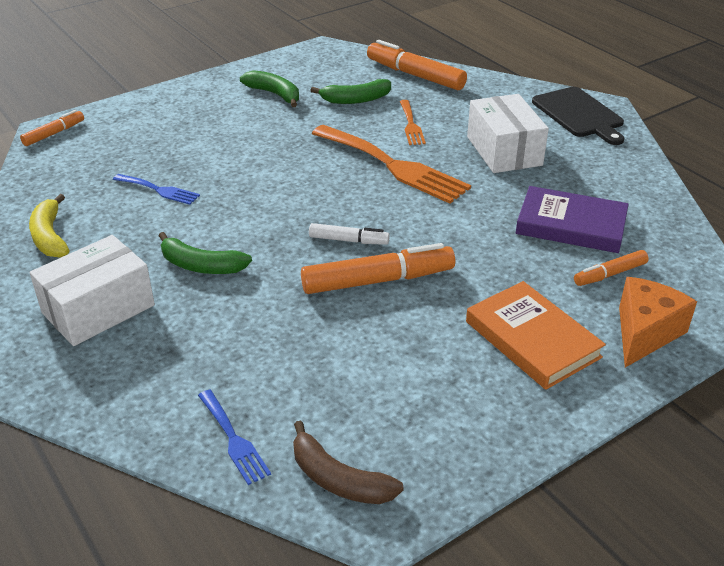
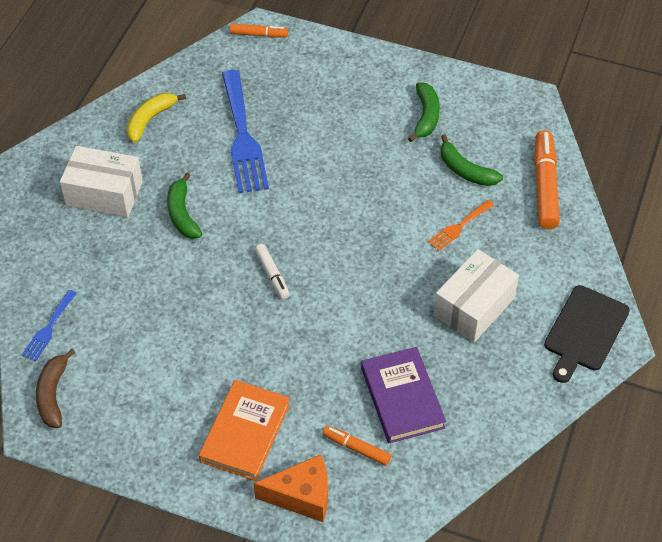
camera: 55 degrees right, 15 degrees up
(159, 190) = (243, 137): blue fork -> blue fork, size x2.02
(378, 280) = (241, 316): orange marker -> none
(393, 166) = (388, 248): orange fork -> none

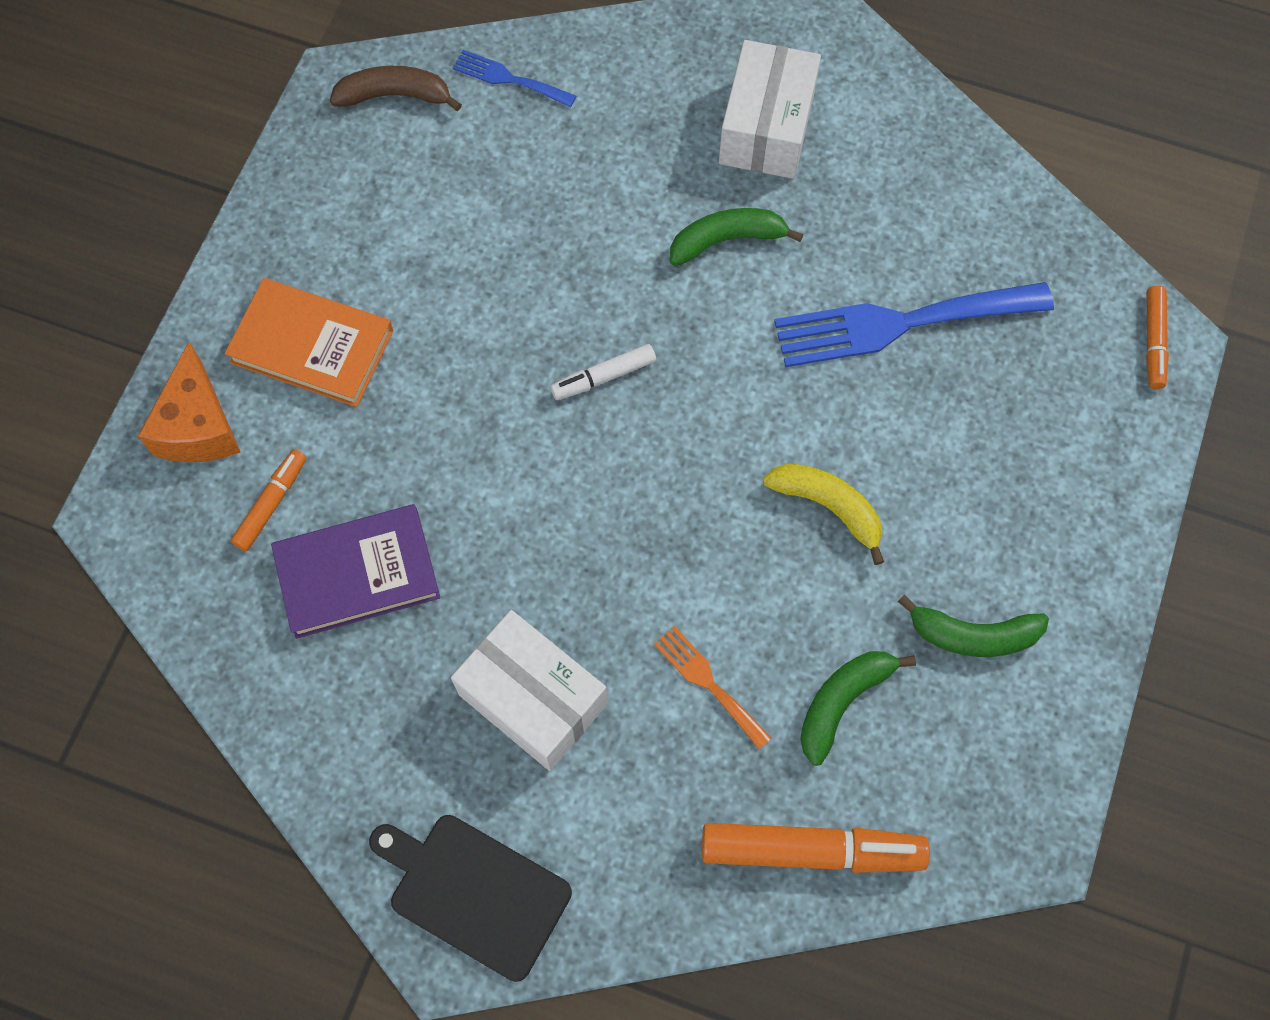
camera: 90 degrees right, 15 degrees up
(150, 120) = (928, 181): yellow banana -> yellow banana (828, 507)

